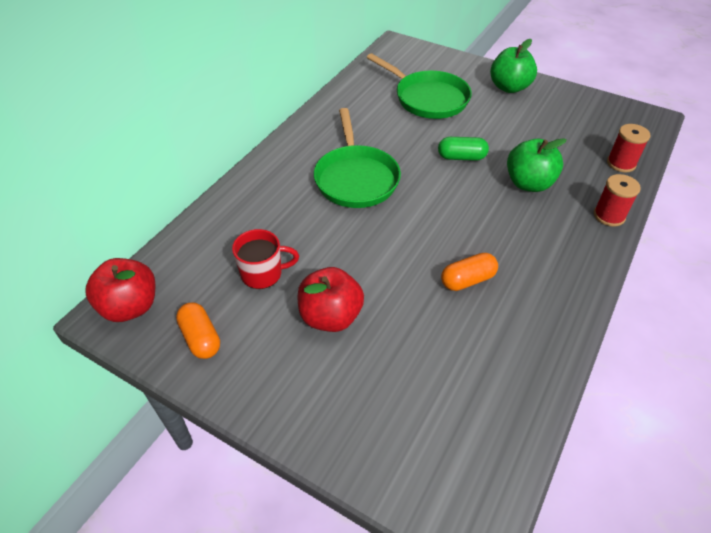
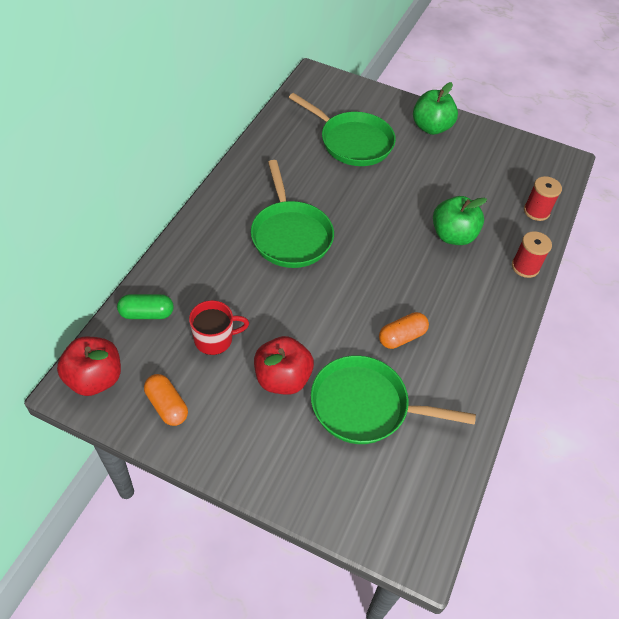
camera: 10 degrees left, 5 degrees up
(421, 350) = (366, 406): none -> green pan
(461, 157) = (389, 209): green capsule -> green capsule (147, 314)

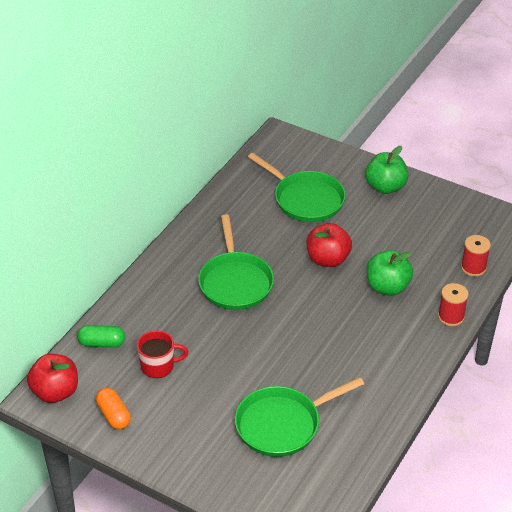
camera: 10 degrees right, 10 degrees down
(282, 378) = (213, 399): red apple -> red apple (328, 259)
(366, 406) = (283, 424): green pan -> green pan turned 45 degrees counterclockwise
(401, 337) = (324, 371): orange capsule -> none

